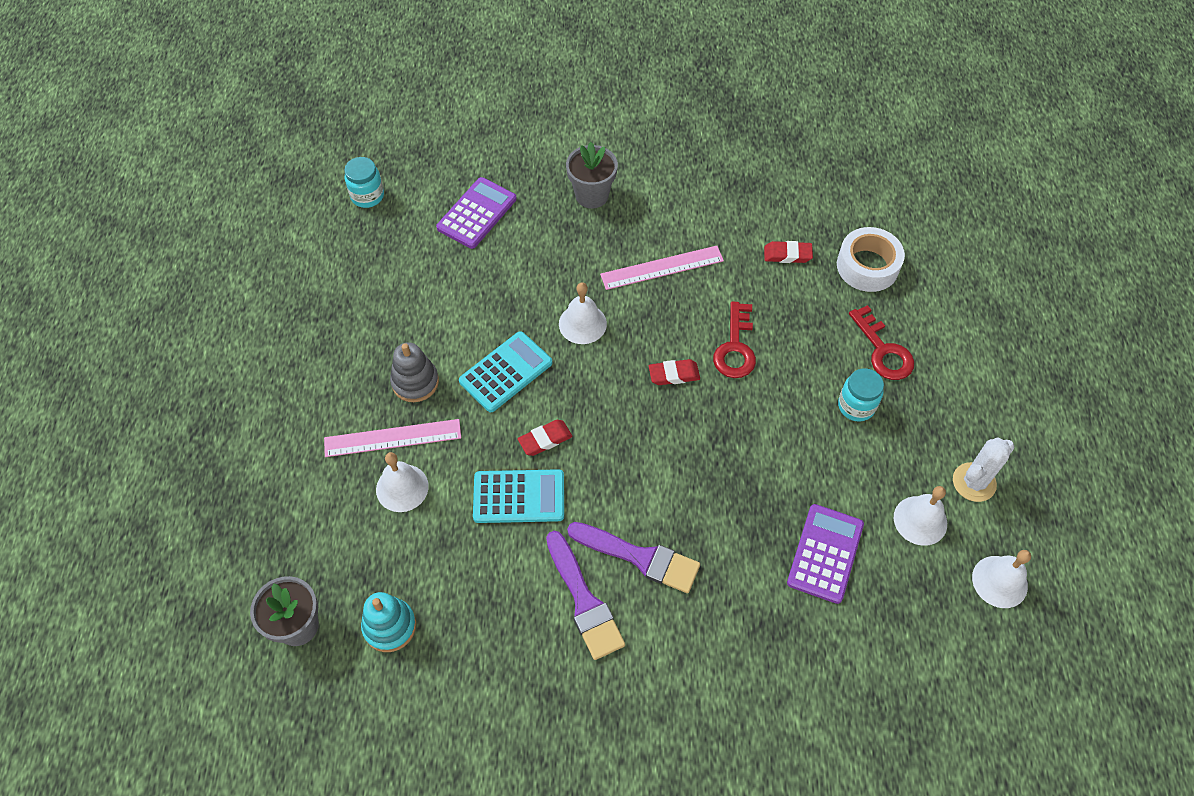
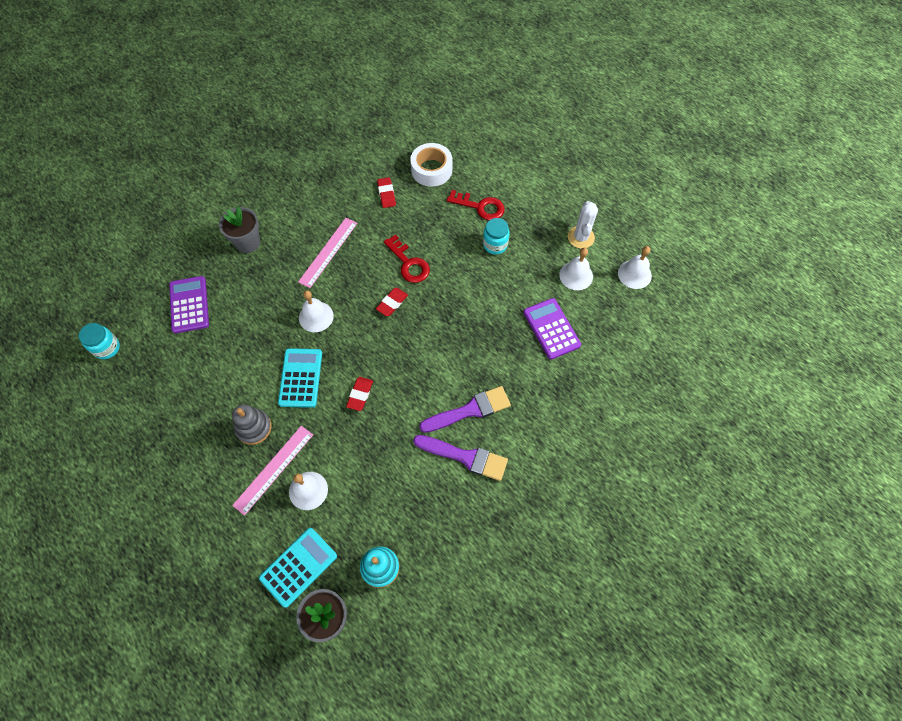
camera: 45 degrees left, 5 degrees up
(519, 497) = (377, 436): turquoise calculator -> turquoise calculator (298, 567)
(787, 254) = (386, 194): red eraser -> red eraser turned 60 degrees counterclockwise

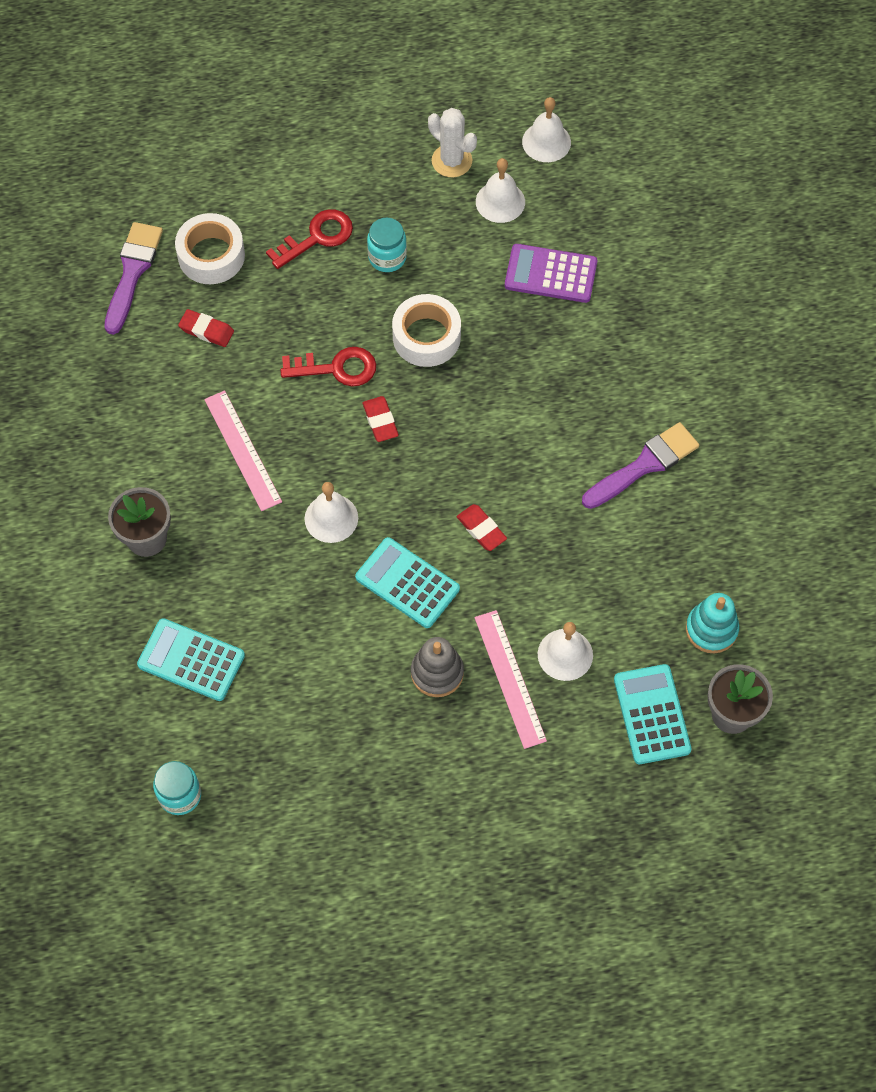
camera: 55 degrees left, 0 degrees up
(189, 305) = (191, 660): purple calculator -> turquoise calculator
(461, 293) = (426, 337): none -> white tape
(470, 410) = (590, 424): purple brush -> purple brush (132, 272)

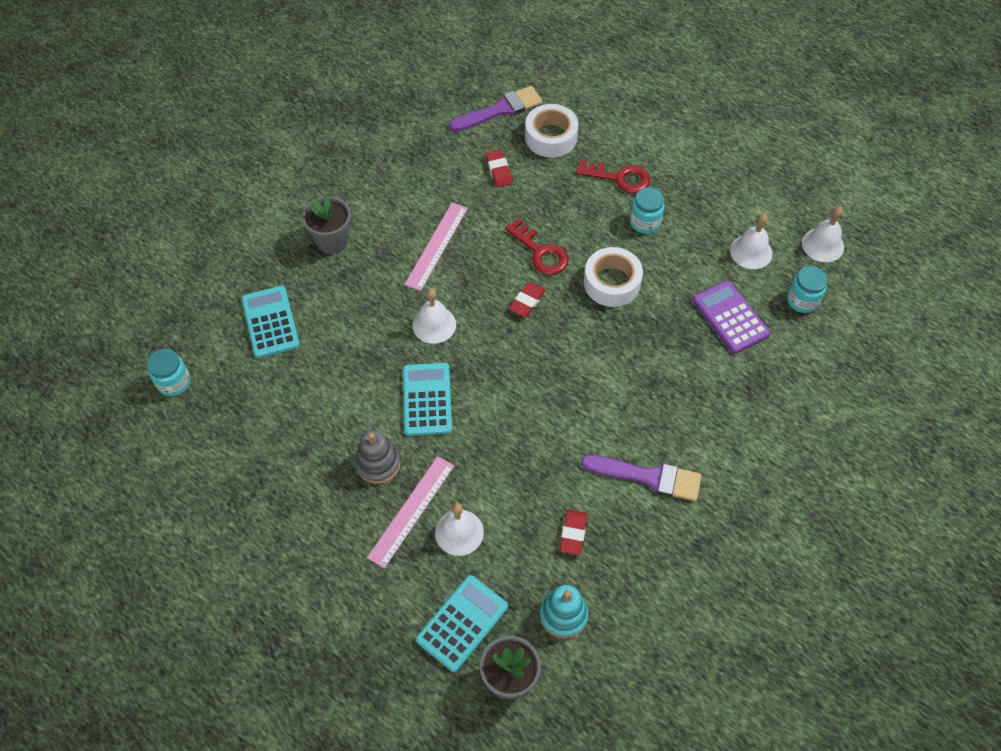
camera: 50 degrees right, 5 degrees down
(452, 161) = (750, 206): white cactus -> none
(481, 529) = (505, 413): red eraser -> red eraser (573, 533)
(585, 206) = (802, 300): none -> turquoise jar

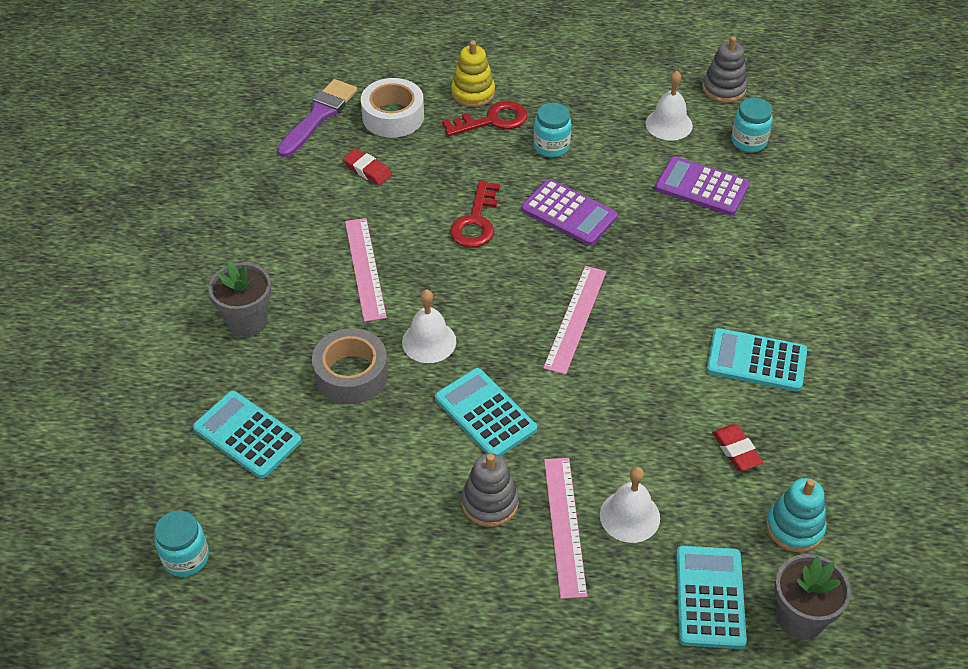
camera: 35 degrees left, 10 degrees down
(366, 318) = (351, 374): none -> grey tape
(527, 301) = (503, 271): red eraser -> none
(540, 252) = (476, 221): red key -> red key turned 90 degrees clockwise
(547, 367) = (576, 319): none -> pink ruler
(612, 283) = (569, 213): white tape -> purple calculator
(624, 148) = (473, 93): none -> yellow stacking toy
(648, 477) = (756, 361): purple brush -> turquoise calculator
(823, 245) = (724, 89): white bell -> grey stacking toy

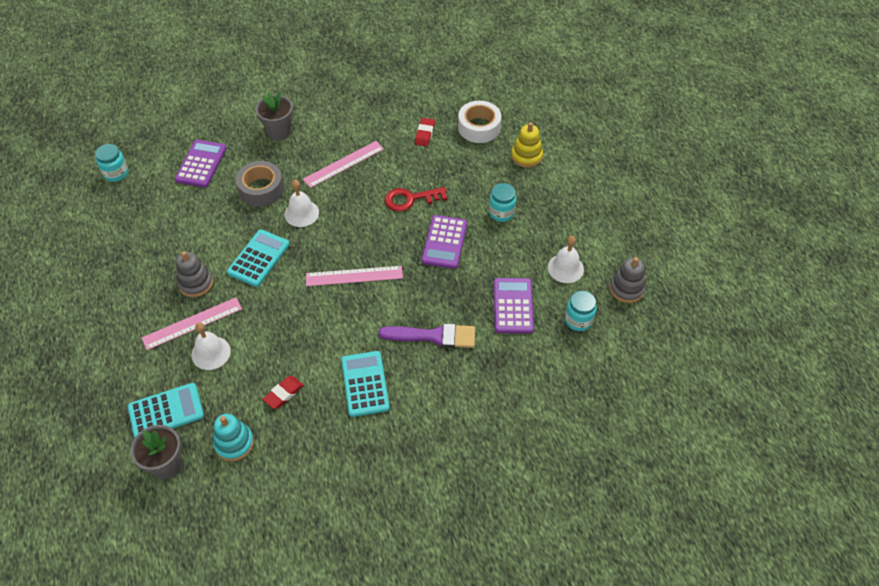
camera: 65 degrees right, 5 degrees up
(247, 435) = (201, 164): turquoise calculator -> purple calculator
(319, 116) = (457, 95): purple brush -> purple brush (433, 336)
(492, 120) = (506, 174): red key -> none

